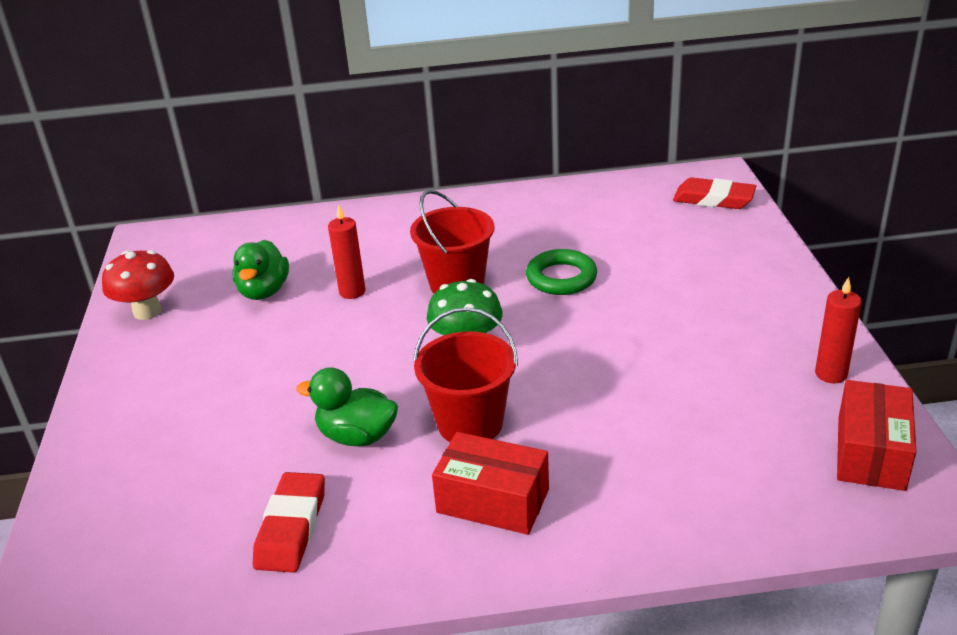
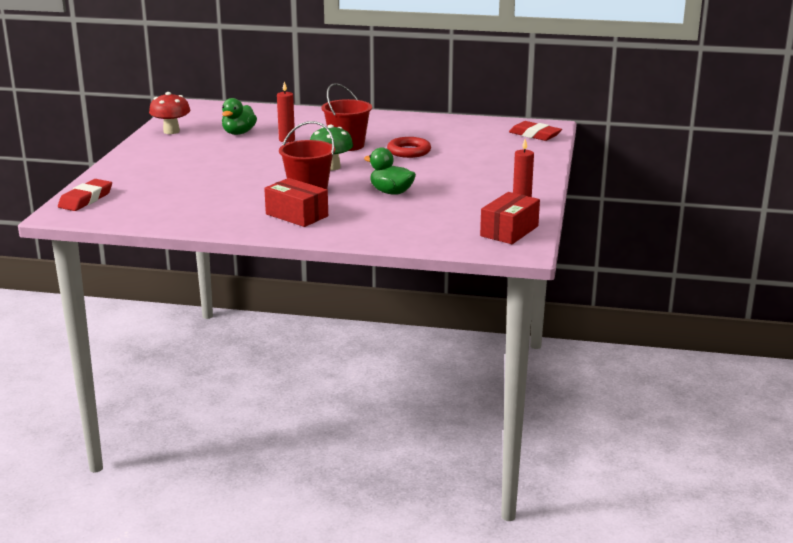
camera: 15 degrees right, 10 degrees down
(291, 527) = (192, 207): red eraser -> red eraser (86, 199)
(357, 436) = (247, 186): green duck -> green duck (391, 192)
(561, 278) = (409, 151): green ring -> red ring

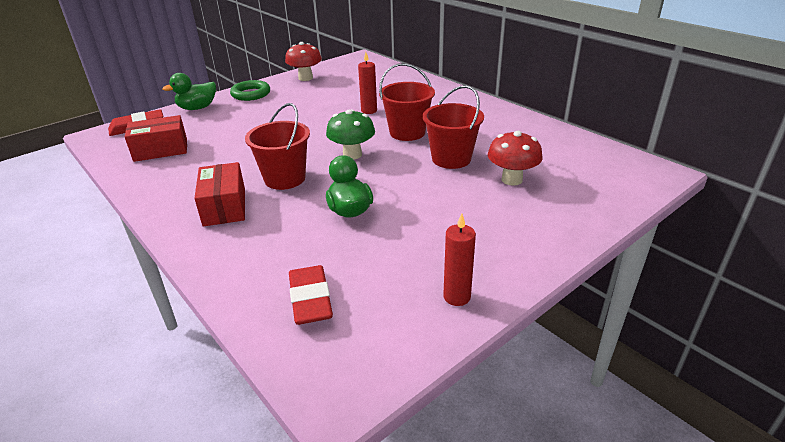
camera: 40 degrees right, 10 degrees up
(144, 154) = (251, 94): none -> green ring
(239, 133) = (346, 93): green duck -> green duck (197, 108)
(409, 151) = (451, 159): red ring -> red bucket
(468, 151) = (512, 180): none -> red mushroom
(509, 231) = (373, 343): red box -> red box (161, 150)
(535, 135) = (624, 180): red eraser -> red eraser (310, 299)

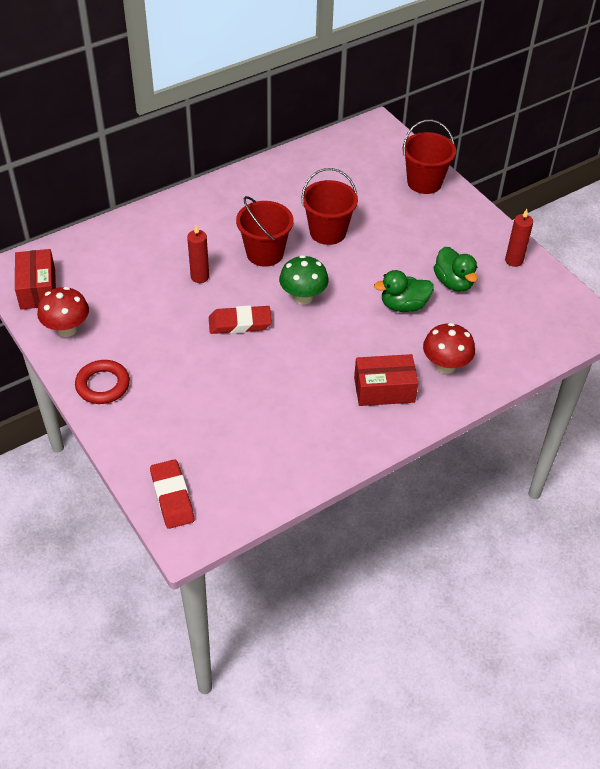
camera: 85 degrees left, 15 degrees up
(161, 150) = (250, 459): red box -> red box (38, 289)
(197, 108) = (131, 439): green duck -> green duck (453, 282)
(251, 94) = (103, 385): green ring -> red ring
(285, 178) = (340, 348): red bucket -> red bucket (424, 182)
(310, 299) = (513, 332): red eraser -> red eraser (240, 323)
(512, 180) = (372, 204): red mushroom -> red mushroom (445, 366)

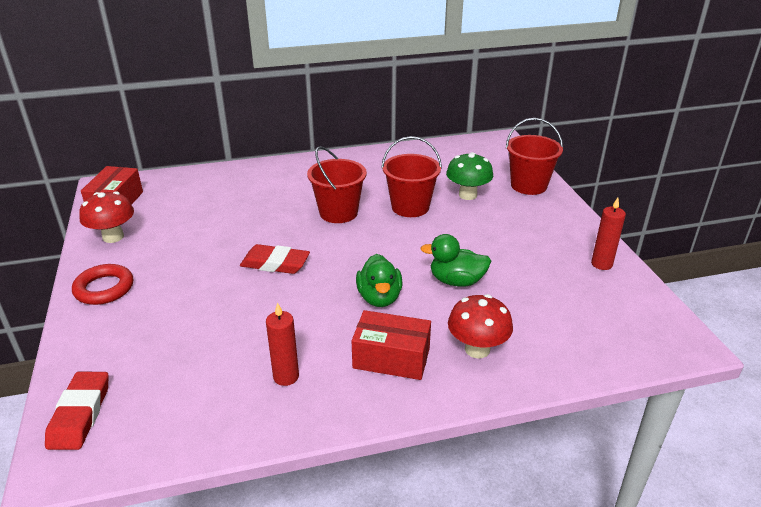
camera: 20 degrees right, 15 degrees down
(200, 277) = (264, 219): red candle -> red candle (286, 376)
(303, 297) = (353, 254): green mushroom -> green mushroom (467, 195)
(453, 282) = (523, 271): green duck -> green duck (379, 298)

